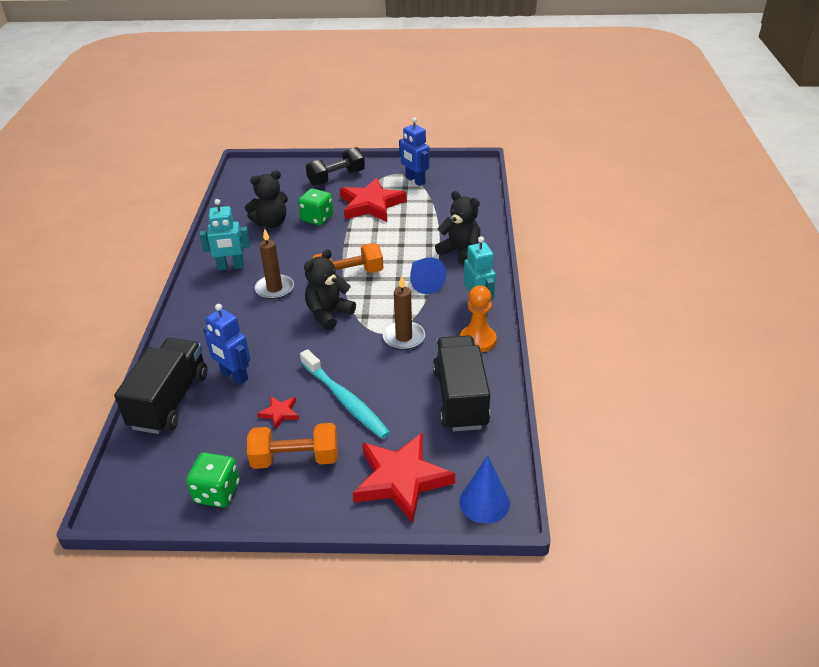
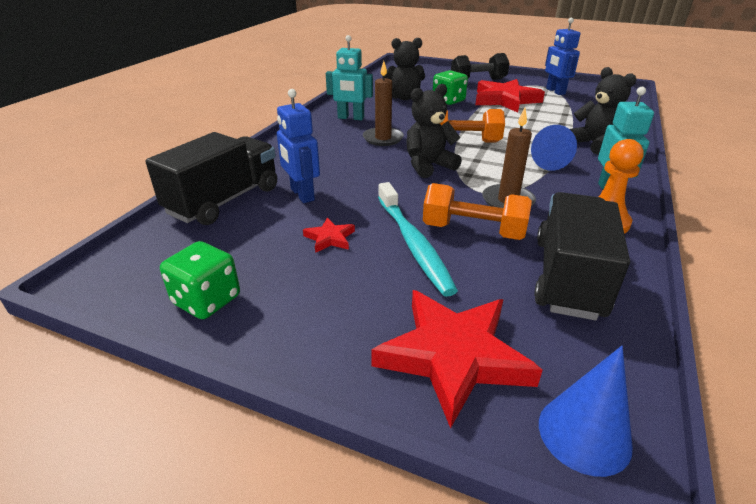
camera: 20 degrees right, 5 degrees down
(295, 459) = (321, 289): orange dumbbell -> orange dumbbell (473, 231)

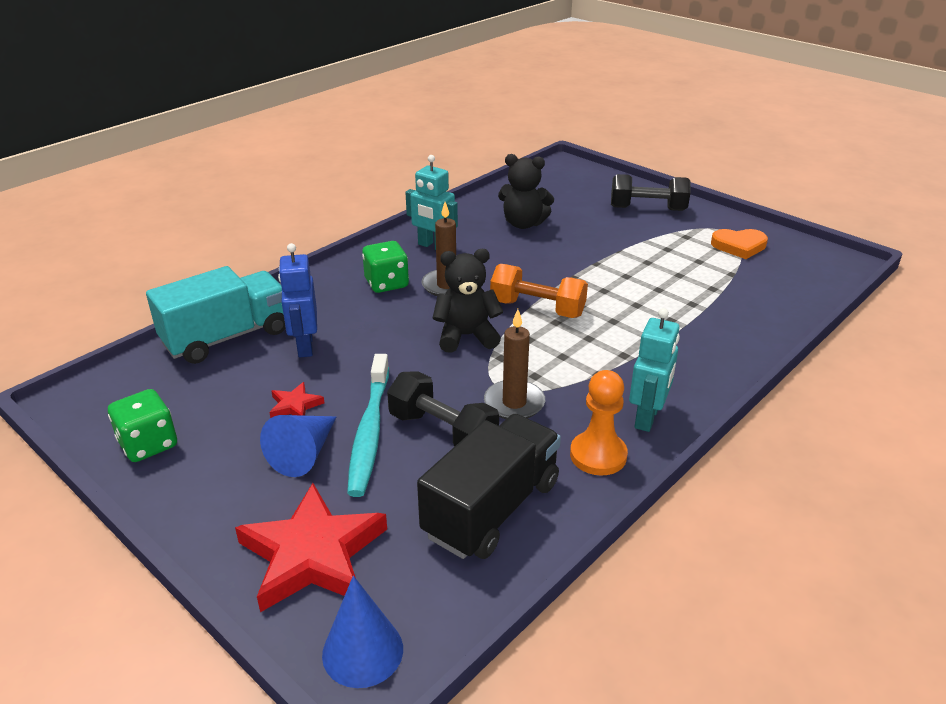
camera: 20 degrees right, 0 degrees up
(224, 200) = (227, 337): black truck -> turquoise truck
(448, 101) = (576, 239): green dice -> green dice (386, 283)
(473, 231) = (442, 431): orange dumbbell -> black dumbbell
(505, 100) = (653, 250): red star -> none
(545, 160) = (613, 356): blue cone -> blue cone (304, 453)
(555, 91) = (739, 246): blue robot -> orange heart
(594, 144) = (701, 345): black teddy bear -> none

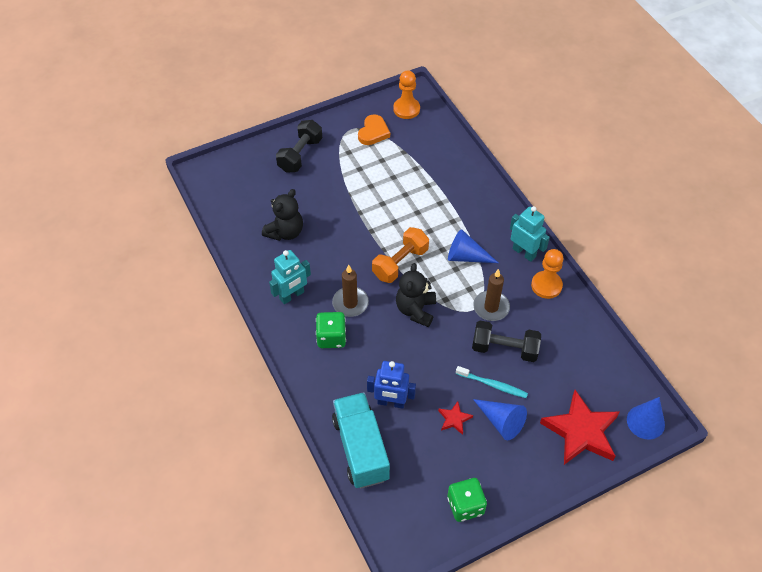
camera: 70 degrees left, 20 degrees up
(369, 432) = (493, 385): turquoise toothbrush -> turquoise toothbrush, size x0.64
(442, 431) = (504, 349): black dumbbell -> black dumbbell turned 45 degrees clockwise
(492, 509) = (571, 344): black truck -> none
(592, 361) = (466, 256): none -> blue cone
(810, 261) = (406, 109): none -> orange pawn

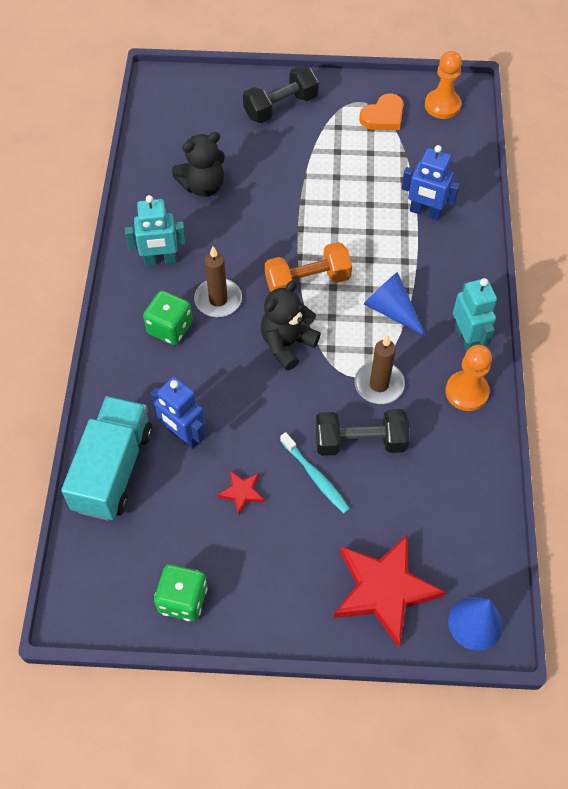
camera: 30 degrees right, 5 degrees up
(444, 184) = (425, 212): none -> blue robot
(501, 422) = (295, 525): blue cone -> none
(504, 349) = (360, 442): black dumbbell -> black dumbbell turned 45 degrees counterclockwise

